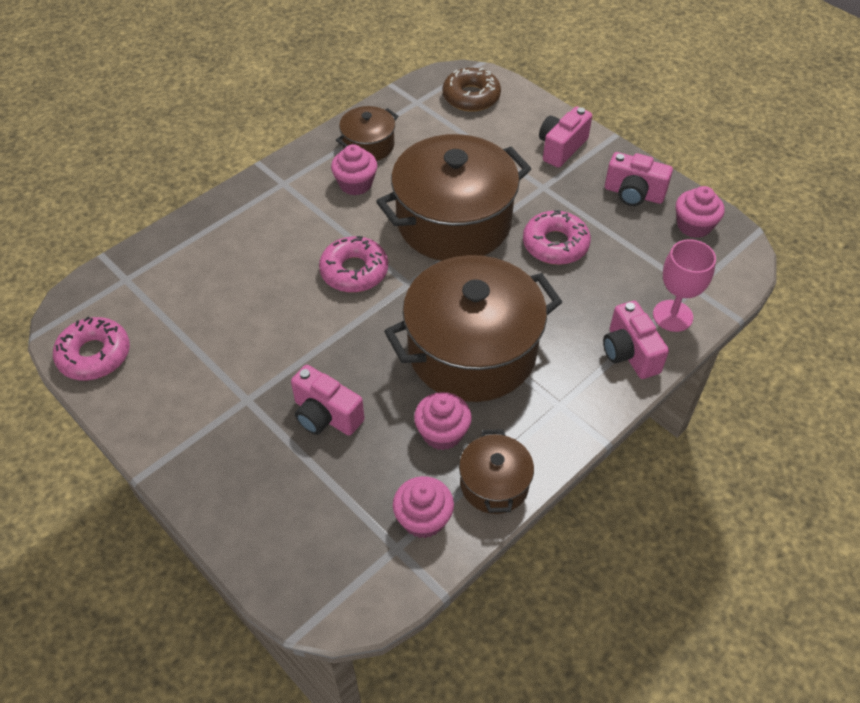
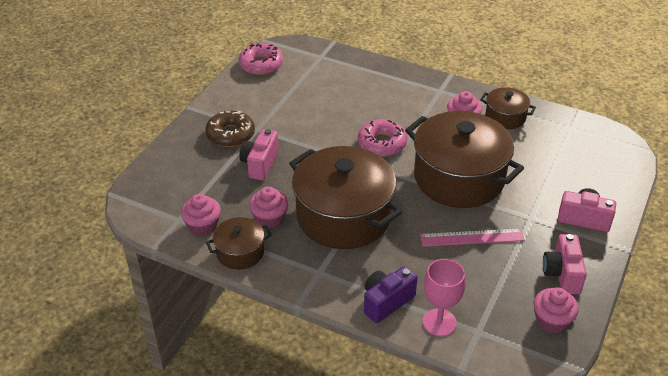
camera: 70 degrees right, 10 degrees down
(471, 97) = (602, 154): brown donut -> brown donut (230, 134)
(555, 244) = (472, 238): pink donut -> pink ruler
(629, 353) = (386, 302): pink camera -> purple camera

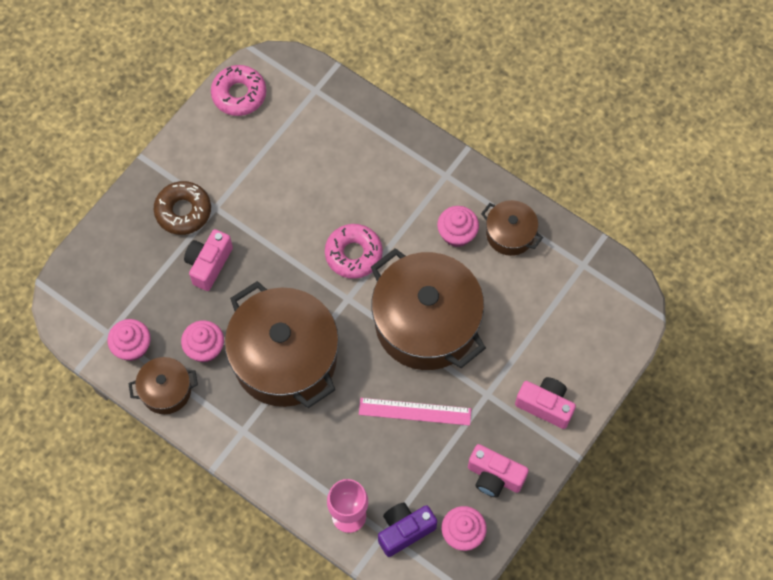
camera: 10 degrees right, 25 degrees up
(386, 302) = (302, 481): purple camera -> purple camera (404, 530)
(562, 274) = (494, 476): pink camera -> pink camera turned 75 degrees counterclockwise

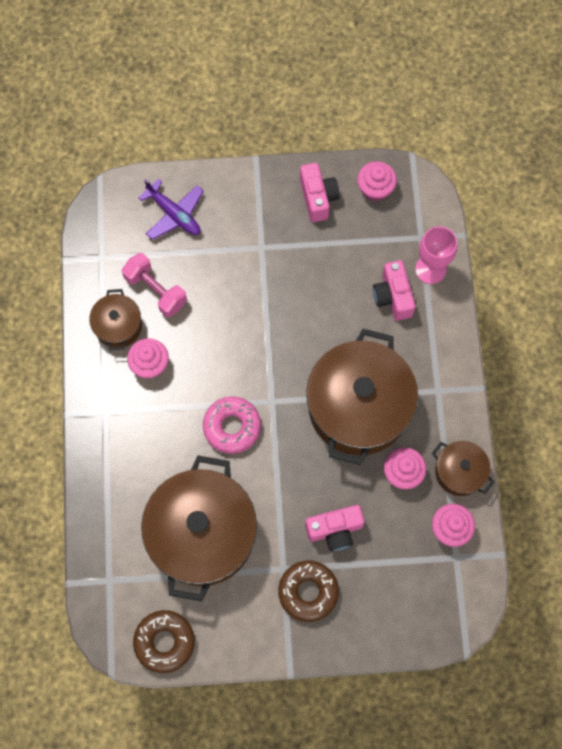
camera: 130 degrees left, 5 degrees up
(239, 94) = (164, 642): pink donut -> brown donut
(404, 530) = (407, 226): purple camera -> none
(415, 411) = (318, 285): pink ruler -> none
(426, 323) = (243, 330): brown pot -> brown pot (202, 534)
(517, 283) = (156, 290): none -> pink dumbbell
(545, 406) = (236, 203): pink camera -> pink camera (393, 297)
(576, 348) = (174, 214): none -> purple plane

